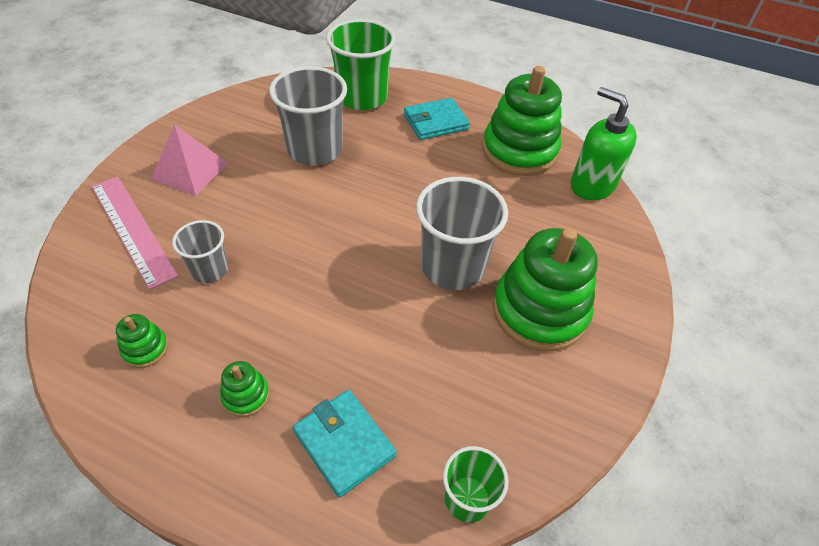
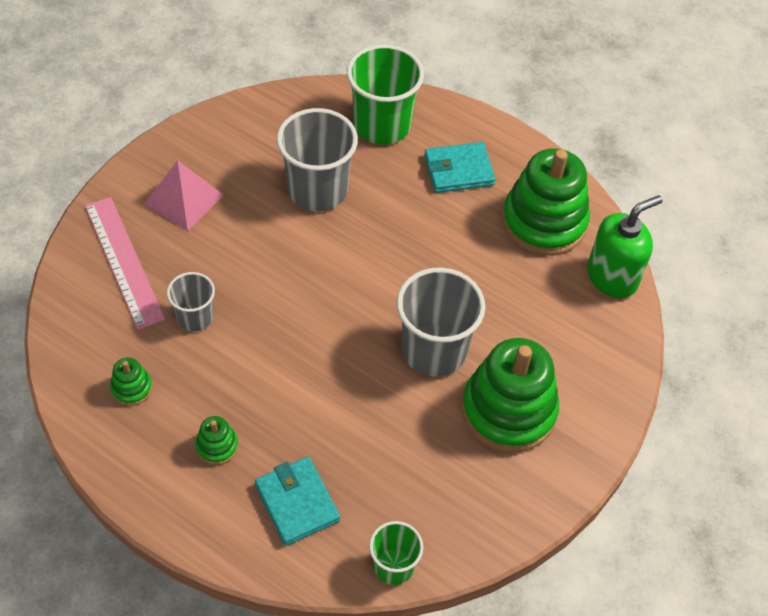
camera: 10 degrees right, 5 degrees up
(592, 185) = (612, 277): green soap dispenser -> green soap dispenser turned 90 degrees clockwise

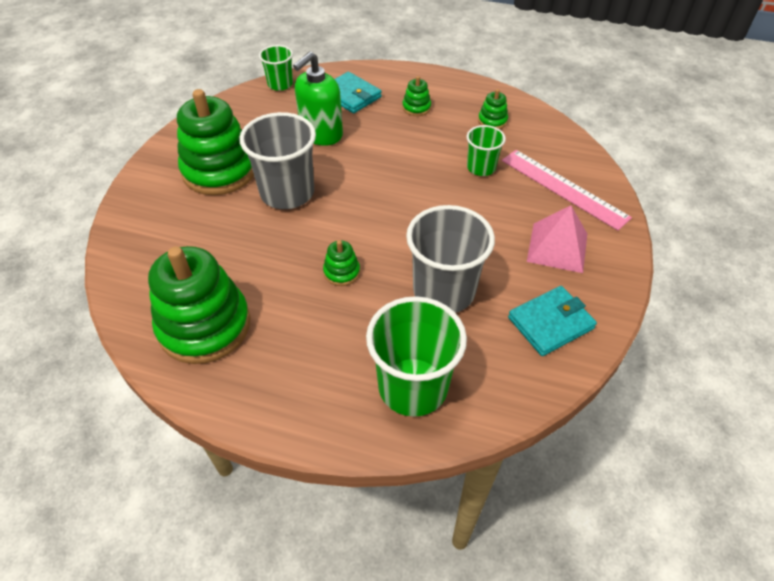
camera: 165 degrees right, 5 degrees down
(195, 317) = (481, 167): grey cup -> green cup
(405, 236) = (341, 272): none -> green stacking toy
(458, 170) = (308, 356): turquoise wallet -> turquoise wallet (550, 323)
(612, 277) = (131, 290): green soap dispenser -> green soap dispenser (321, 134)

